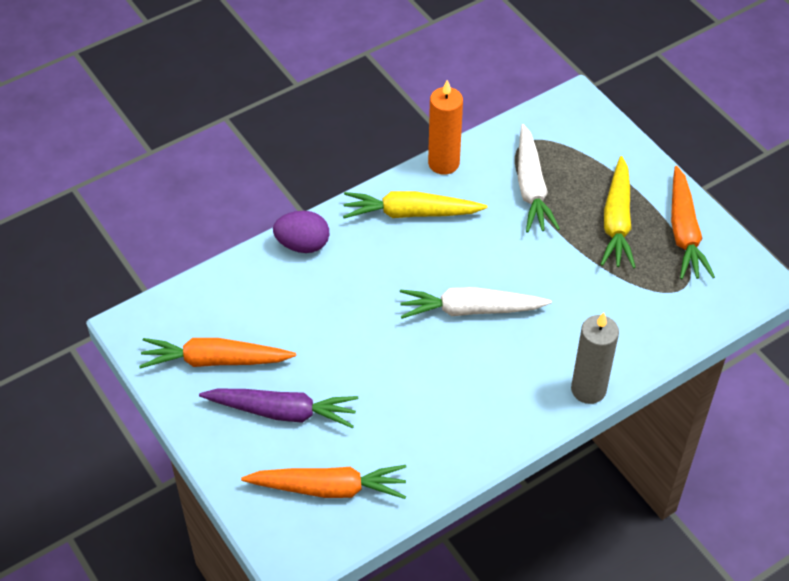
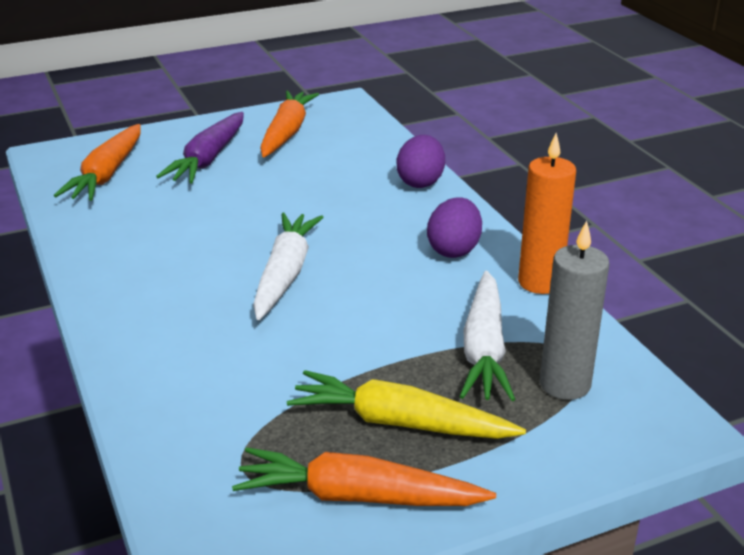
camera: 100 degrees right, 20 degrees down
(410, 213) = (454, 250): yellow carrot -> purple egg
(531, 188) = (484, 349): white carrot -> white carrot turned 90 degrees counterclockwise
(588, 389) = (117, 345): grey candle -> grey candle (565, 384)

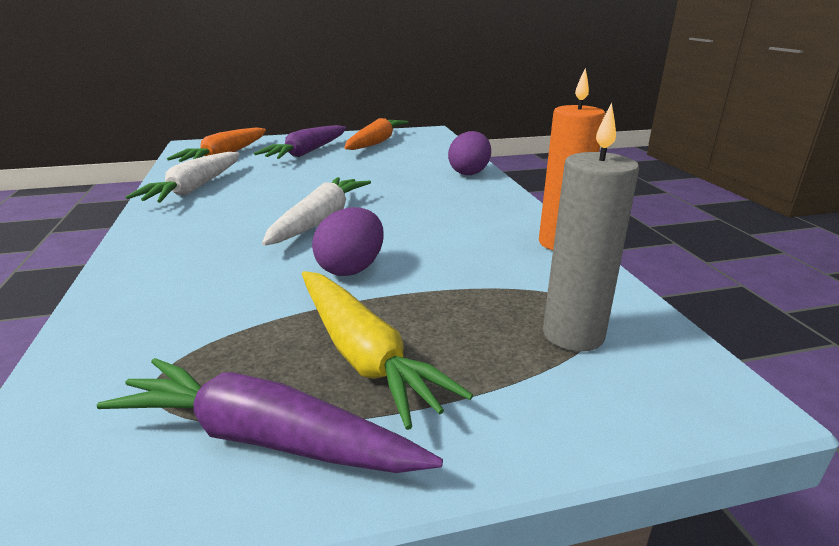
camera: 10 degrees right, 5 degrees down
(357, 496) = (265, 438): orange carrot -> purple carrot
(399, 423) = (363, 355): yellow carrot -> yellow carrot turned 150 degrees counterclockwise
(454, 250) = (482, 215): purple egg -> purple egg (351, 269)
(484, 349) = (487, 292): white carrot -> white carrot (195, 188)

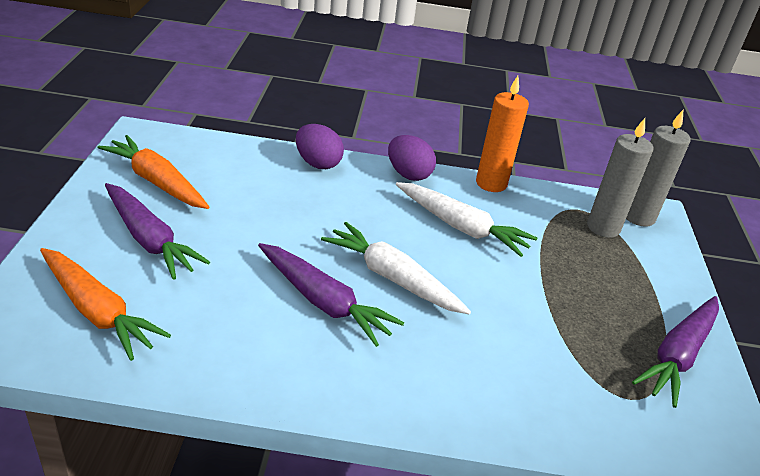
camera: 75 degrees left, 10 degrees up
(195, 188) = (233, 352): white carrot -> white carrot (461, 227)
(267, 203) = (324, 302): none -> purple carrot
(351, 269) = (498, 283): purple egg -> purple egg (408, 174)
(363, 355) = (610, 305): yellow carrot -> none
(664, 372) = (638, 217): none -> grey candle

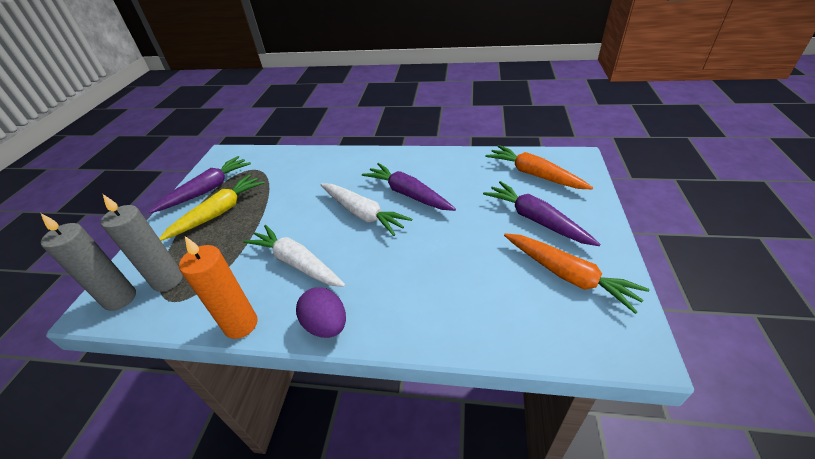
camera: 170 degrees left, 5 degrees up
(318, 163) = (423, 327): purple egg -> none
(617, 308) = (219, 212): none -> yellow carrot

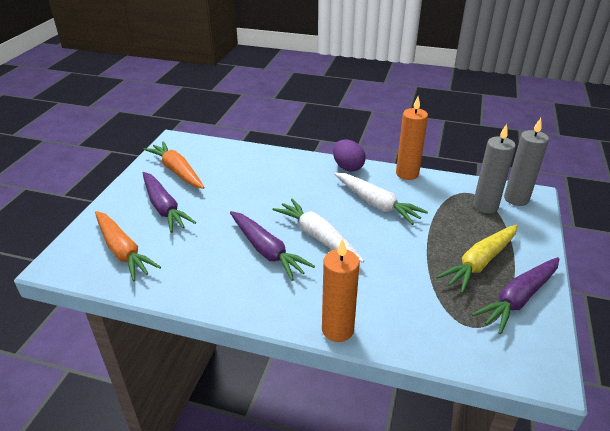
camera: 175 degrees left, 5 degrees down
(344, 154) = (337, 329): none -> orange candle

